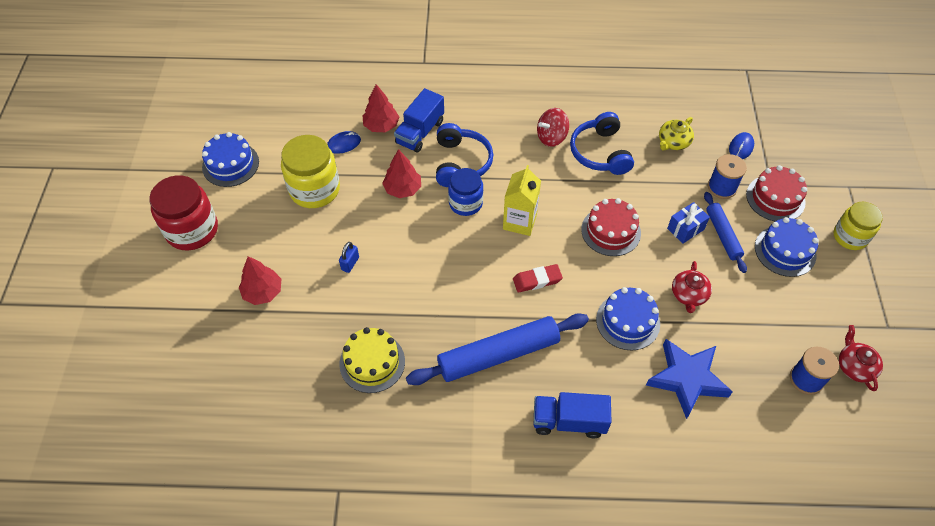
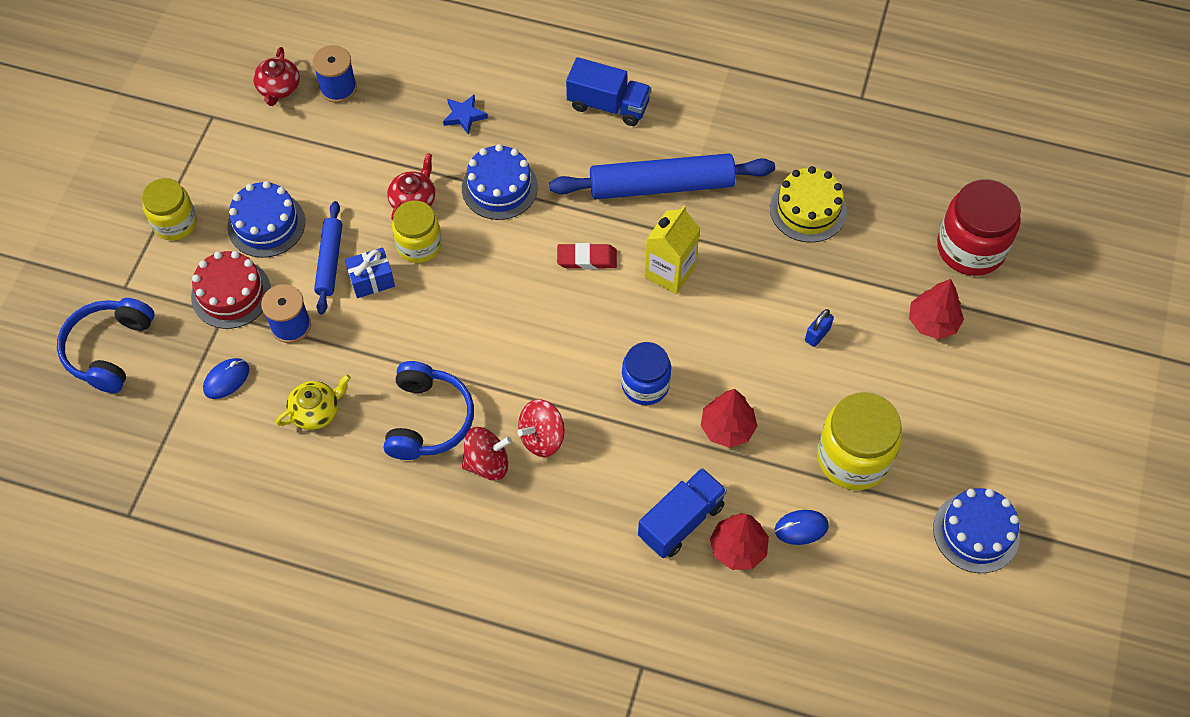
camera: 165 degrees left, 5 degrees up
(192, 230) = (1028, 433): red jar -> red jar (970, 248)
(461, 163) = (633, 451): blue headphones -> blue headphones (109, 350)
(519, 221) = (581, 341): yellow carton -> yellow carton (670, 272)
(523, 158) = (542, 437): none -> red spinning top
(611, 231) = (468, 299): red cake -> none
(666, 262) = (419, 245): none -> yellow jar
(687, 379) = (464, 116): blue star -> blue star, size x0.49

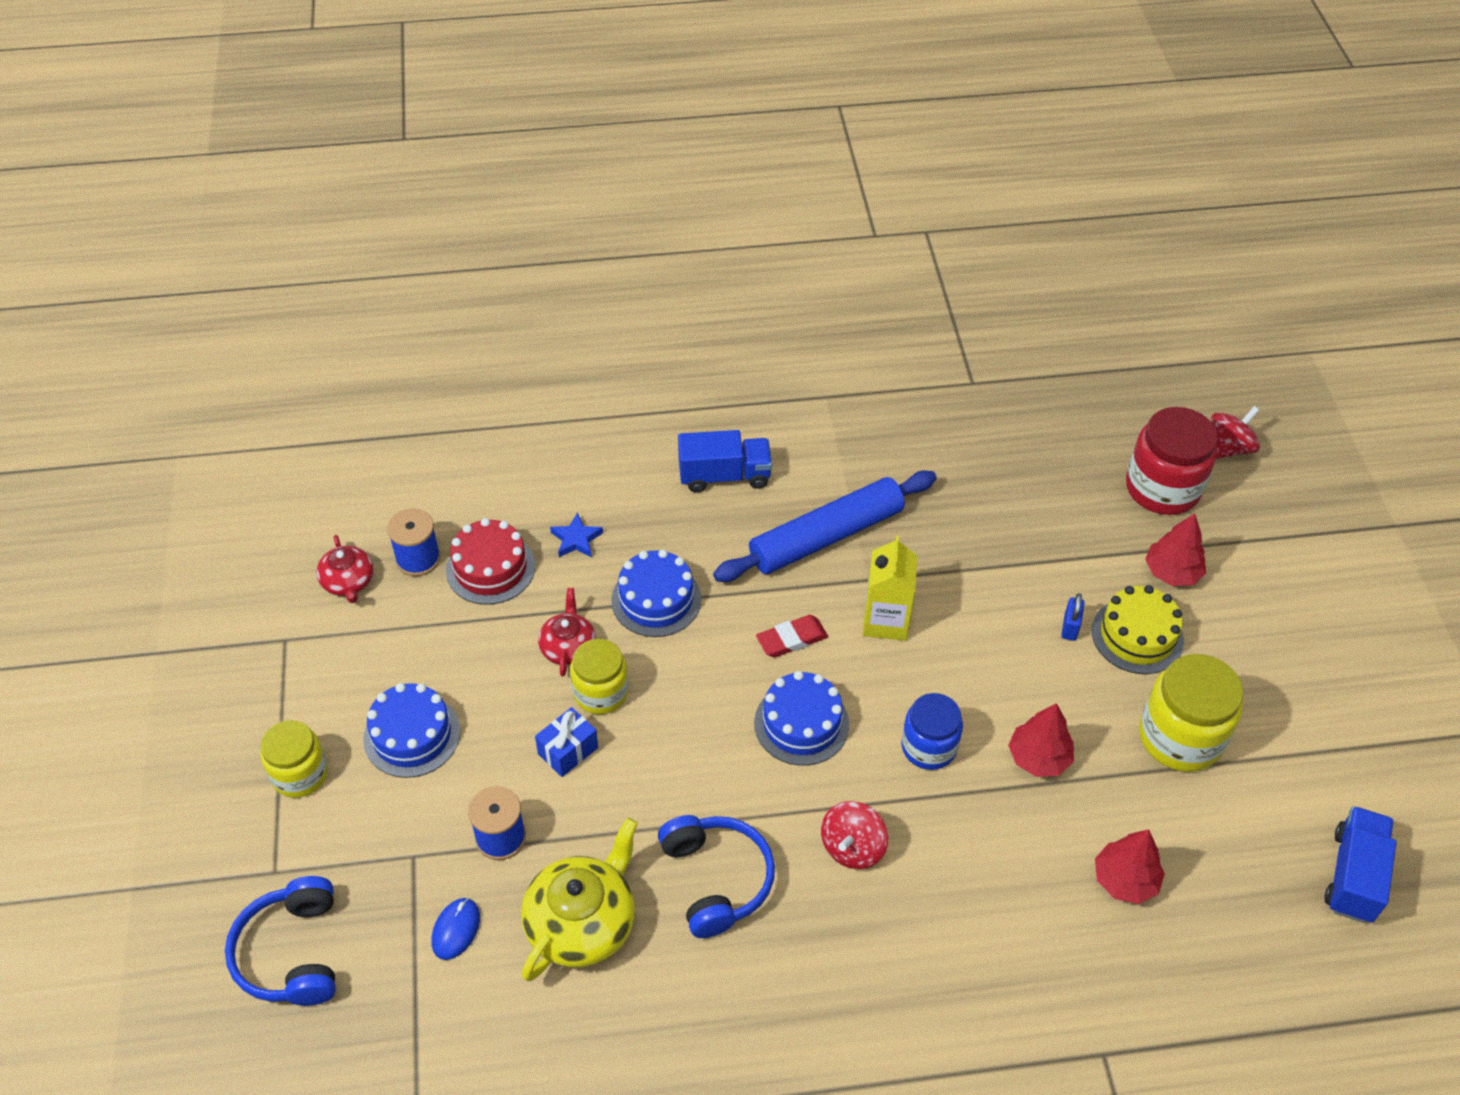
camera: 25 degrees left, 10 degrees down
(231, 294) = (410, 829): red cake -> red cake (490, 568)
(316, 411) = (582, 923): yellow teapot -> yellow teapot, size x1.74
(329, 261) = (508, 748): blue rolling pin -> none
(487, 463) = (809, 900): red spinning top -> red spinning top (1229, 448)
(681, 521) = (1050, 876): blue truck -> blue truck (1353, 876)
(801, 528) = (1174, 831): blue mouse -> none
(808, 209) = (986, 507): yellow cake -> yellow cake (1137, 635)
(976, 532) = (1341, 763): blue cake -> blue cake (801, 723)

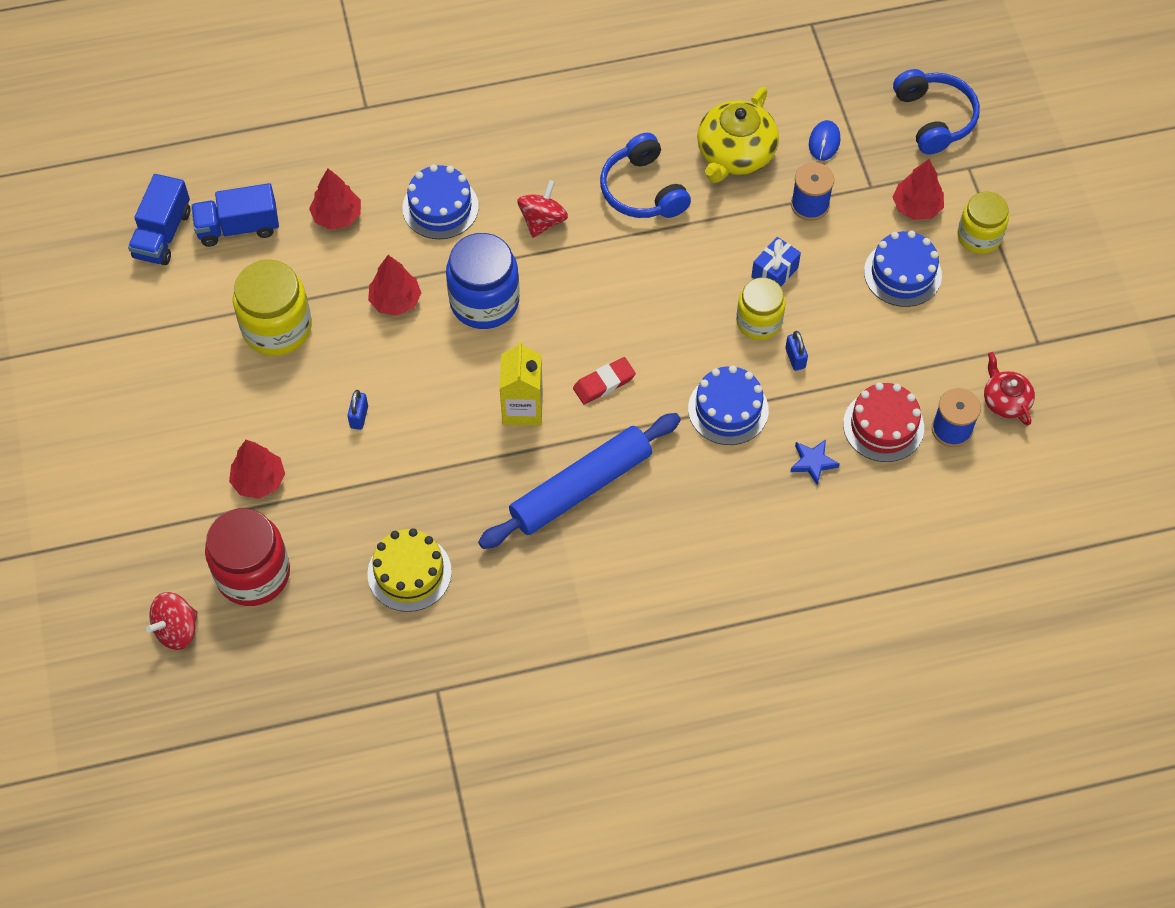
camera: 175 degrees right, 10 degrees up
(364, 821) = (916, 207): none -> red tree
(568, 647) = (795, 358): red teapot -> blue padlock
(724, 476) = (685, 546): blue truck -> blue truck (238, 227)
(801, 723) = (589, 311): blue cake -> blue cake (440, 207)
(929, 747) = (484, 301): blue jar -> blue jar, size x1.53
(1137, 635) = (300, 414): yellow cake -> yellow cake (409, 573)

